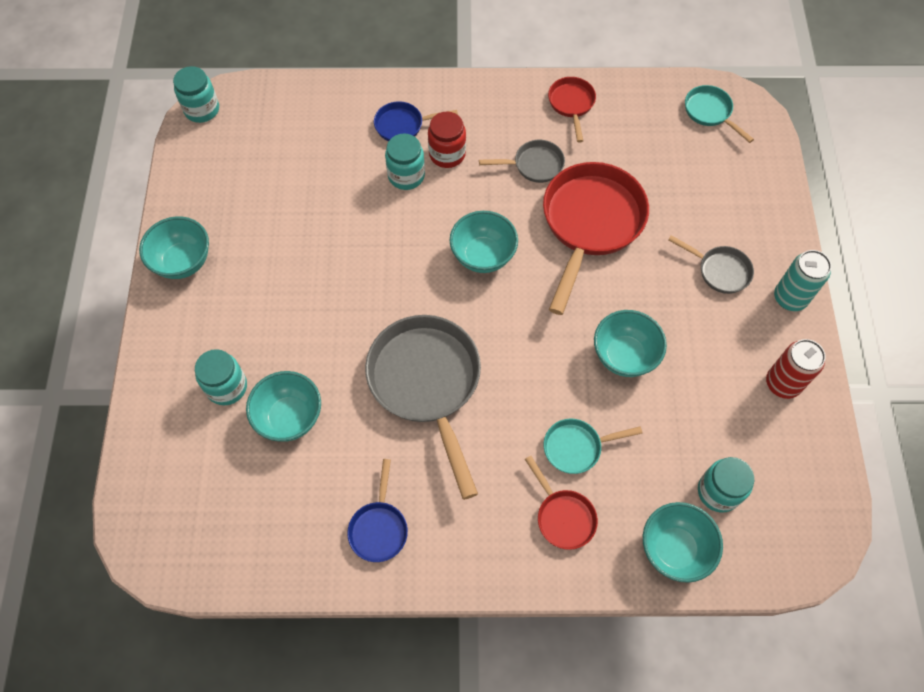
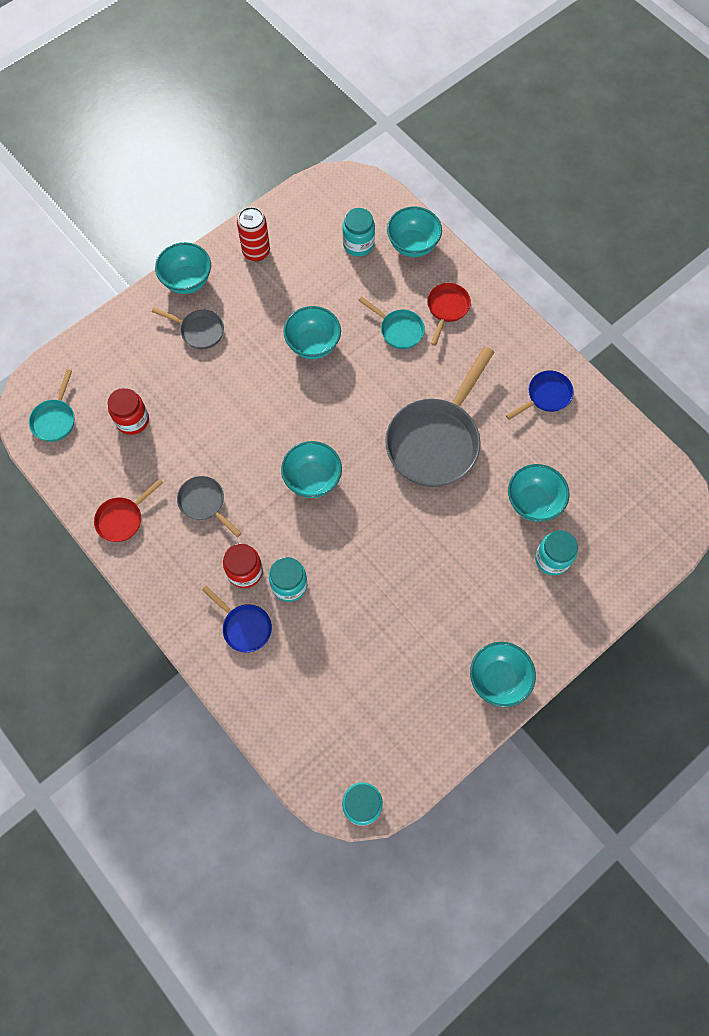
camera: 130 degrees left, 5 degrees up
(590, 224) = (226, 431): red pan -> none
(662, 163) = (132, 420): none -> red jar
(720, 270) = (199, 331): grey pan -> grey pan turned 120 degrees clockwise
(790, 298) = (187, 281): turquoise can -> turquoise bowl

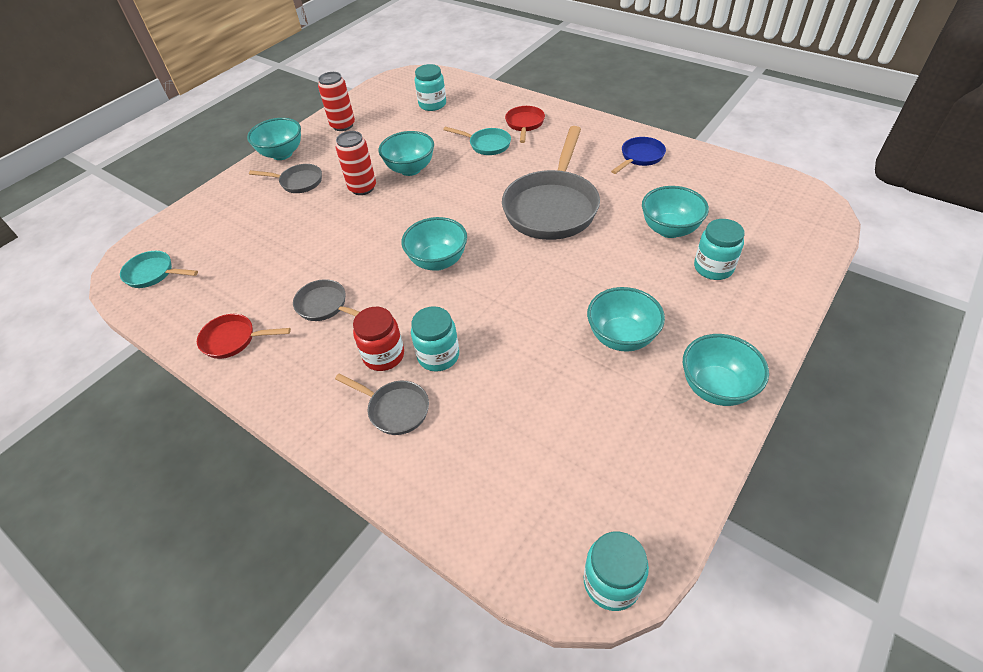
camera: 10 degrees left, 20 degrees down
(55, 419) = (153, 274): turquoise pan -> turquoise pan turned 105 degrees clockwise
(123, 519) = (233, 340): red pan -> red pan turned 60 degrees clockwise
(132, 420) = (238, 257): red jar -> none
(244, 626) = (395, 409): blue pan -> grey pan
(261, 359) = (362, 188): none -> red can
(413, 245) = (479, 96): turquoise bowl -> turquoise bowl (621, 337)

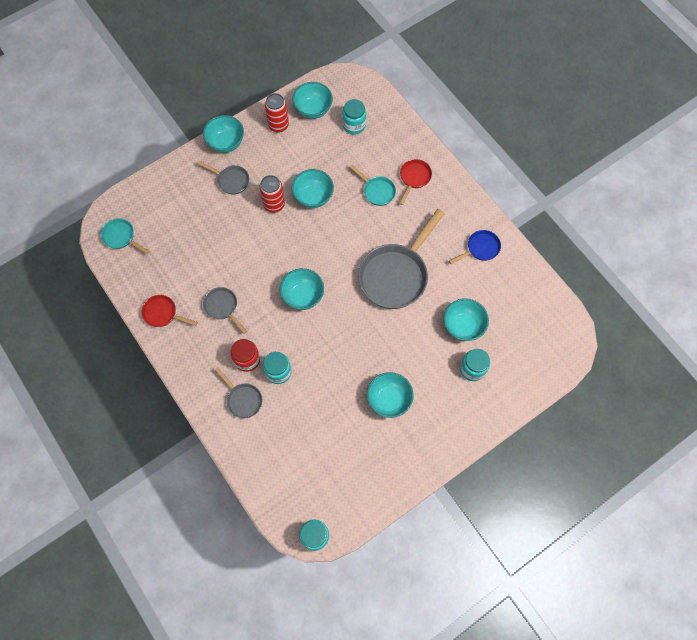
camera: 15 degrees right, 20 degrees up
(716, 387) = (423, 453): turquoise bowl -> turquoise bowl (313, 110)

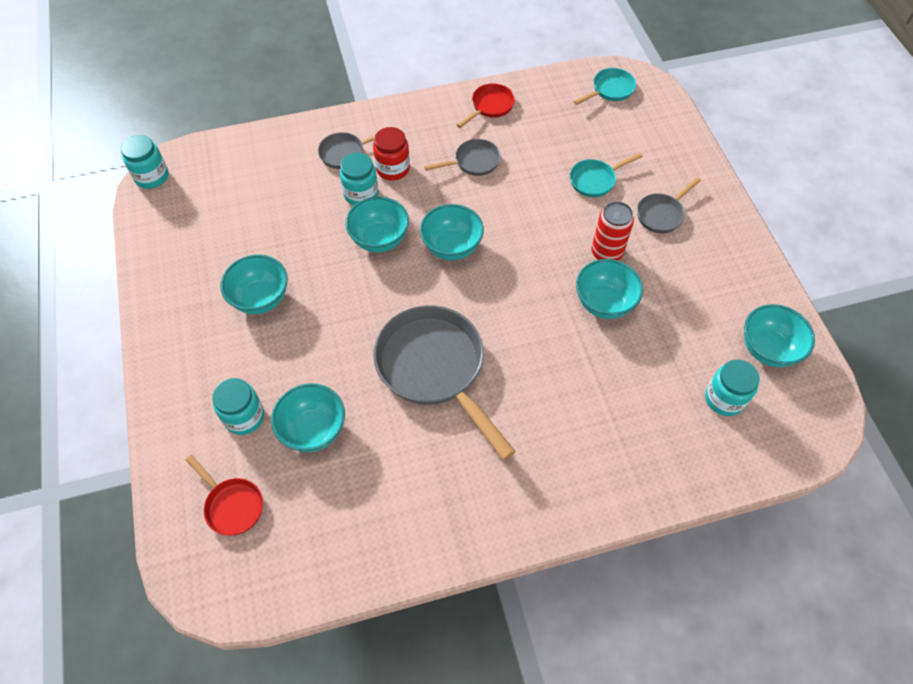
camera: 110 degrees right, 10 degrees down
(226, 143) = (728, 223): turquoise bowl -> turquoise bowl (379, 239)
(278, 125) = (746, 295): red can -> none
(377, 191) = (588, 391): turquoise pan -> turquoise pan (595, 180)
(414, 178) = (595, 455): red pan -> red pan (232, 505)
(480, 248) = (429, 509): blue pan -> none

